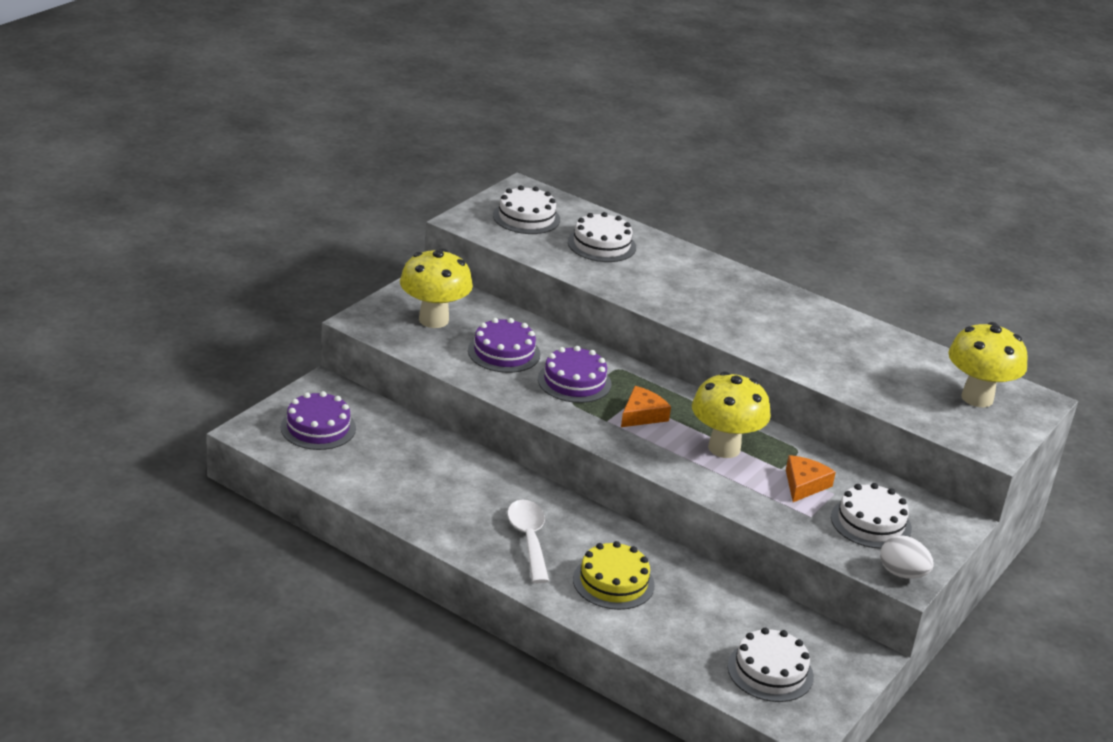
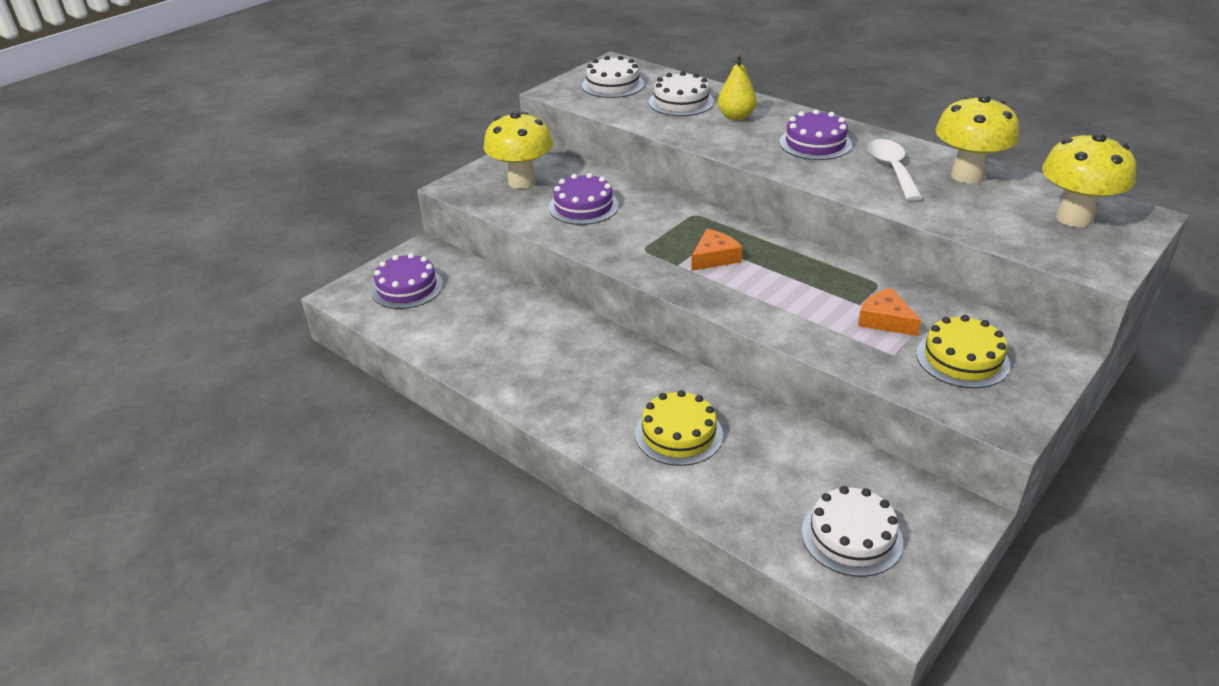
camera: 10 degrees right, 5 degrees up
(528, 539) = (594, 390): white spoon -> white spoon (892, 170)
(574, 381) = (649, 229): purple cake -> purple cake (815, 143)
(660, 267) = (736, 117): none -> yellow pear
(724, 448) = (798, 286): yellow mushroom -> yellow mushroom (967, 175)
(804, 485) = (885, 320): orange cheese -> orange cheese turned 75 degrees counterclockwise
(871, 523) = (962, 359): white cake -> yellow cake
(902, 573) = (1004, 417): white egg -> none

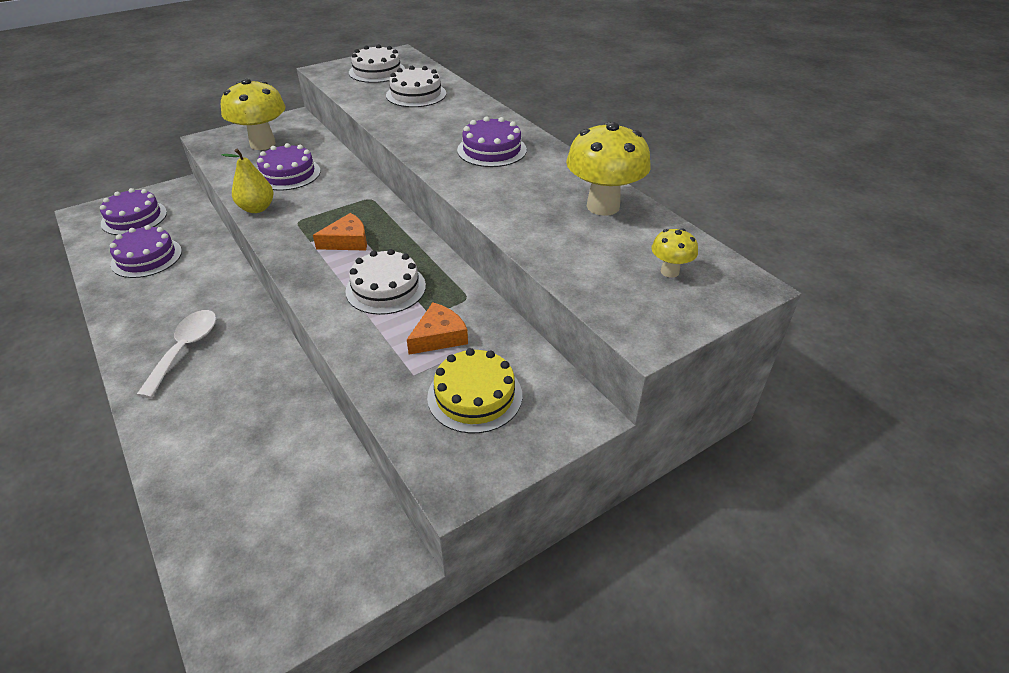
camera: 15 degrees right, 5 degrees up
(465, 323) = (146, 257): none -> purple cake
(678, 434) = (213, 401): yellow cake -> none
(736, 117) = (448, 114): yellow pear -> yellow pear (257, 208)
(851, 536) = (265, 553): white cake -> white cake (385, 288)
(885, 320) = (439, 336): orange cheese -> orange cheese turned 75 degrees clockwise
(892, 170) = (536, 187): white spoon -> white spoon (185, 349)
(1074, 218) = (669, 271): yellow mushroom -> yellow mushroom, size x0.49

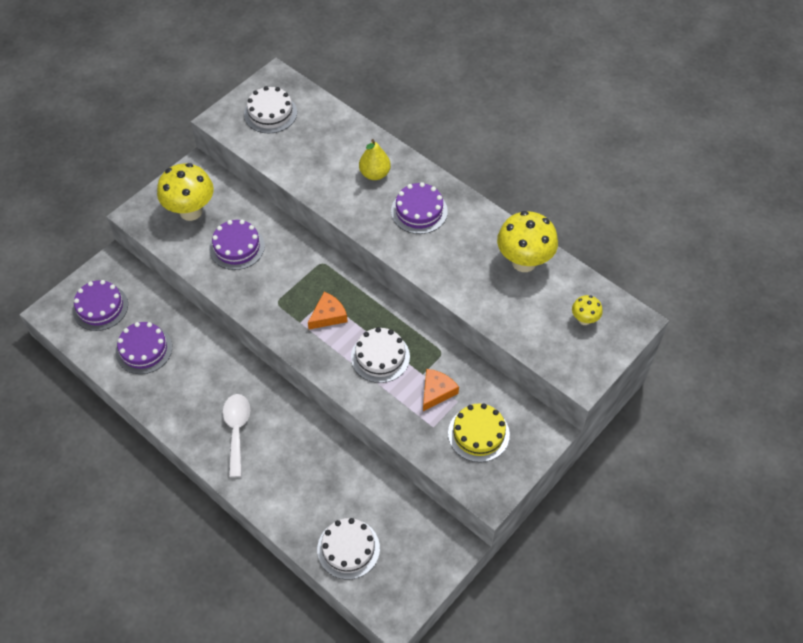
camera: 15 degrees left, 15 degrees up
(257, 208) = (235, 295): yellow pear -> yellow pear (375, 174)
(416, 94) = (323, 144): white cake -> white cake (348, 548)

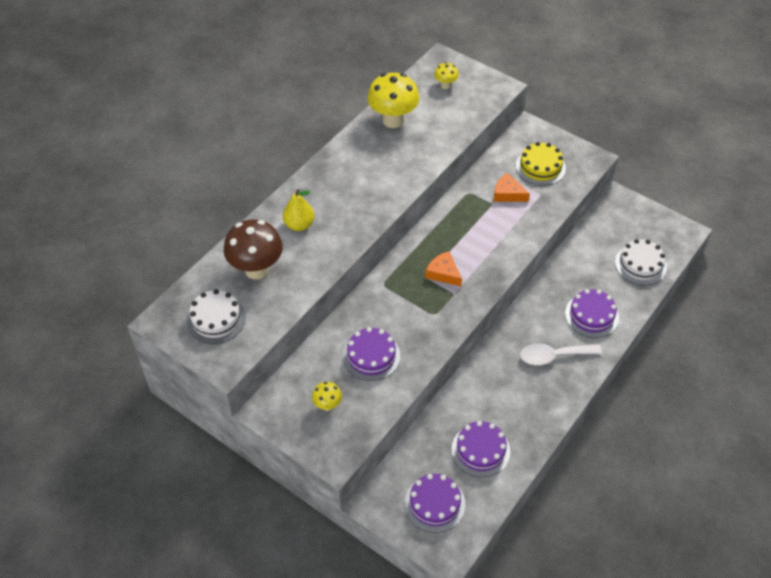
camera: 95 degrees left, 5 degrees down
(191, 211) = (327, 405): yellow mushroom -> yellow mushroom, size x0.49
(322, 141) = (256, 270): none -> brown mushroom
(380, 357) = (481, 232): white cake -> none
(419, 211) = (343, 190): purple cake -> purple cake (591, 315)

